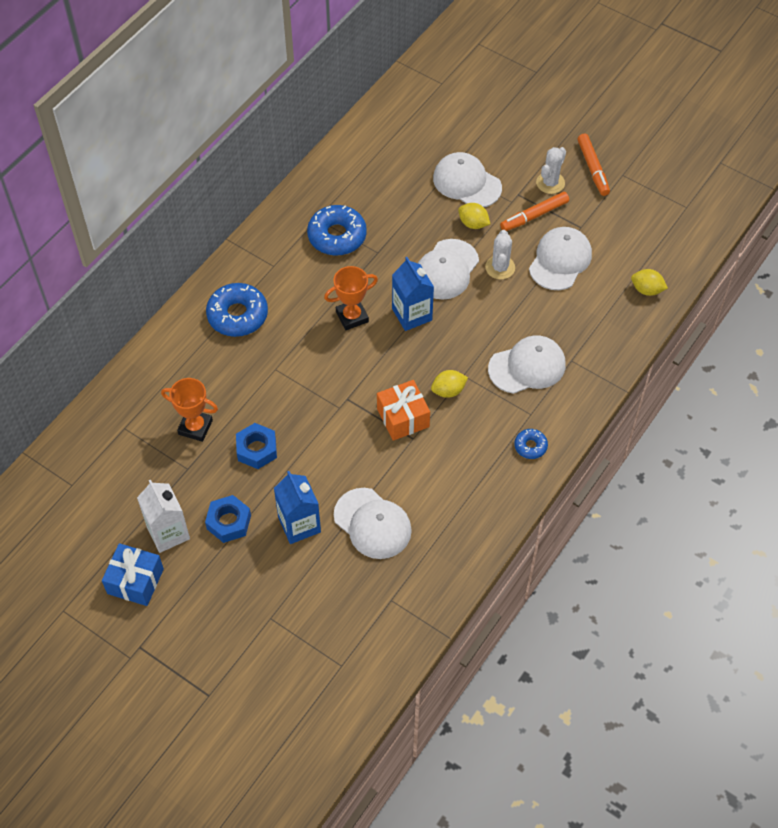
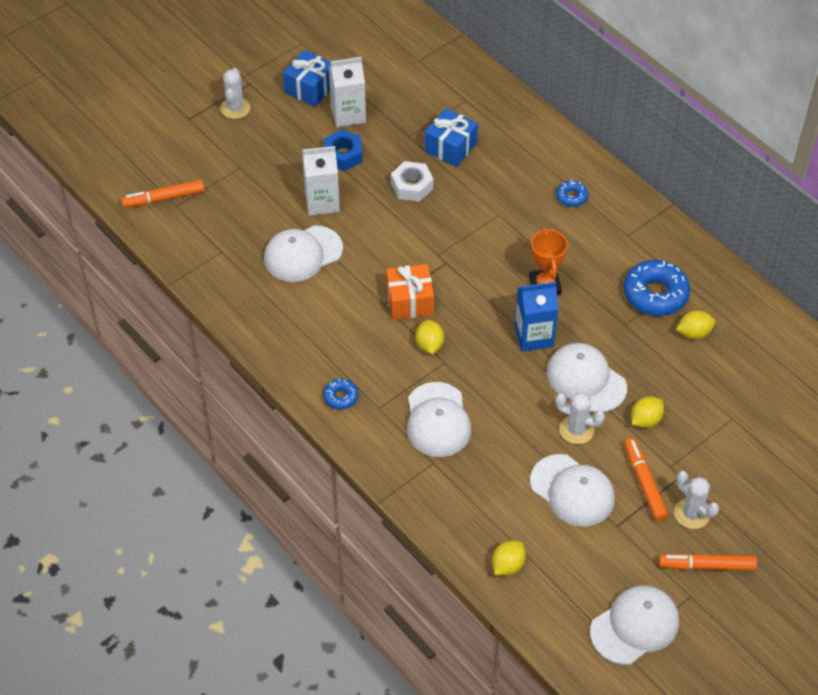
camera: 105 degrees right, 5 degrees down
(182, 650) = (235, 108): none -> white cactus
(195, 427) = (450, 147): orange trophy -> blue gift
(237, 315) = (571, 197): blue donut -> blue donut, size x0.51
(257, 449) = (412, 186): blue nut -> white nut
(299, 524) = (322, 202): blue carton -> white carton
(335, 681) = (164, 198): none -> orange marker
(371, 204) = (694, 333): none -> yellow lemon
(467, 183) = (708, 429): white cap -> white cap (635, 626)

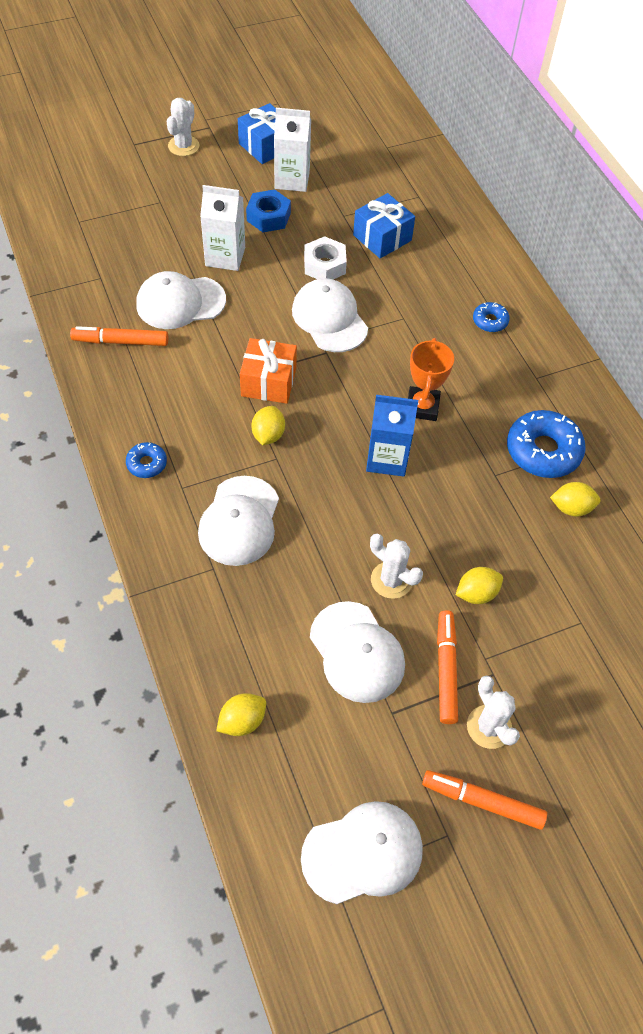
camera: 15 degrees right, 5 degrees up
(164, 198) = (71, 212): orange marker -> orange marker (121, 342)
(586, 380) = (426, 525): white cap -> white cap (329, 318)

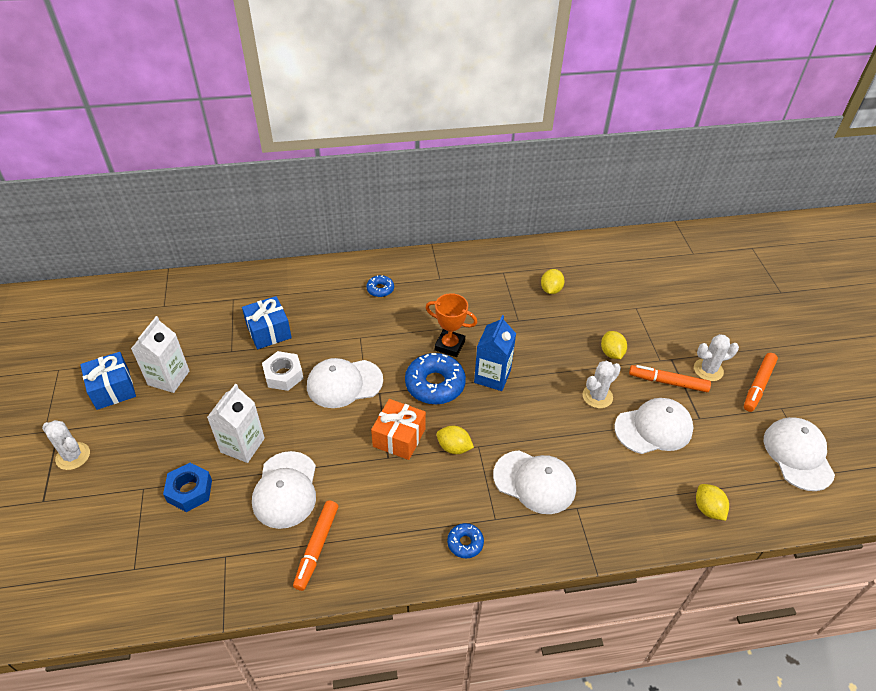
camera: 75 degrees left, 10 degrees down
(268, 217) = (207, 404): blue nut -> blue nut (190, 491)
(543, 451) = (503, 291): blue donut -> blue donut (435, 384)

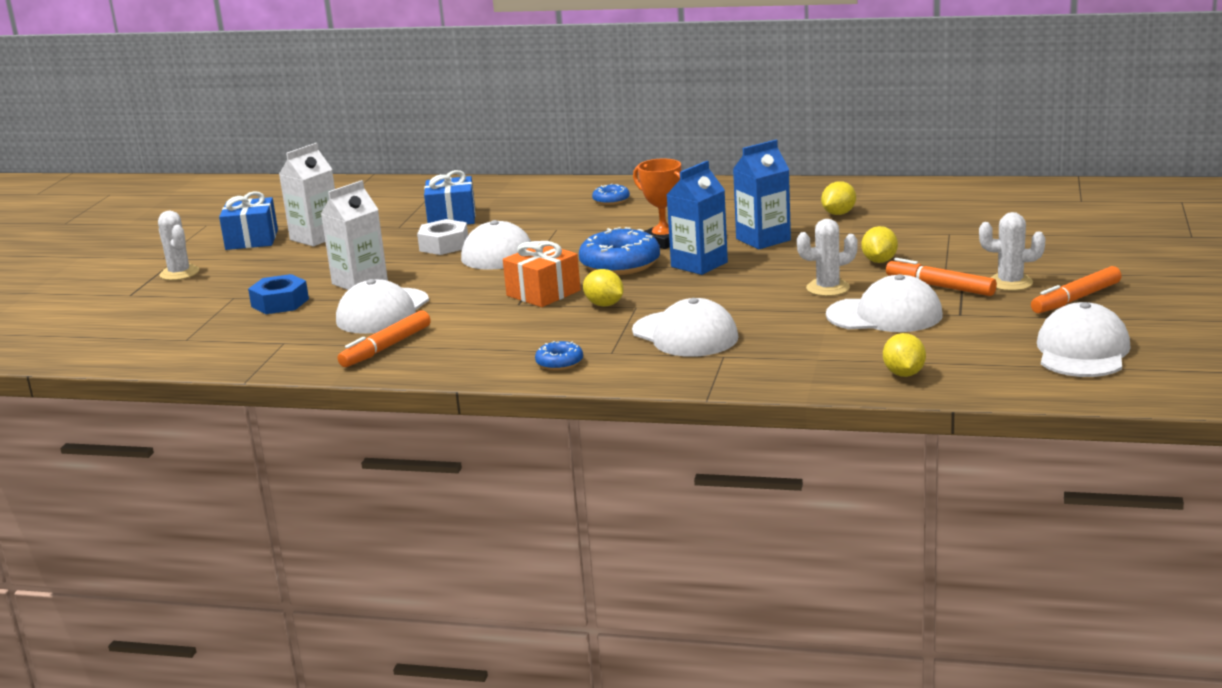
camera: 25 degrees right, 25 degrees down
(518, 333) = (763, 239): none -> blue carton

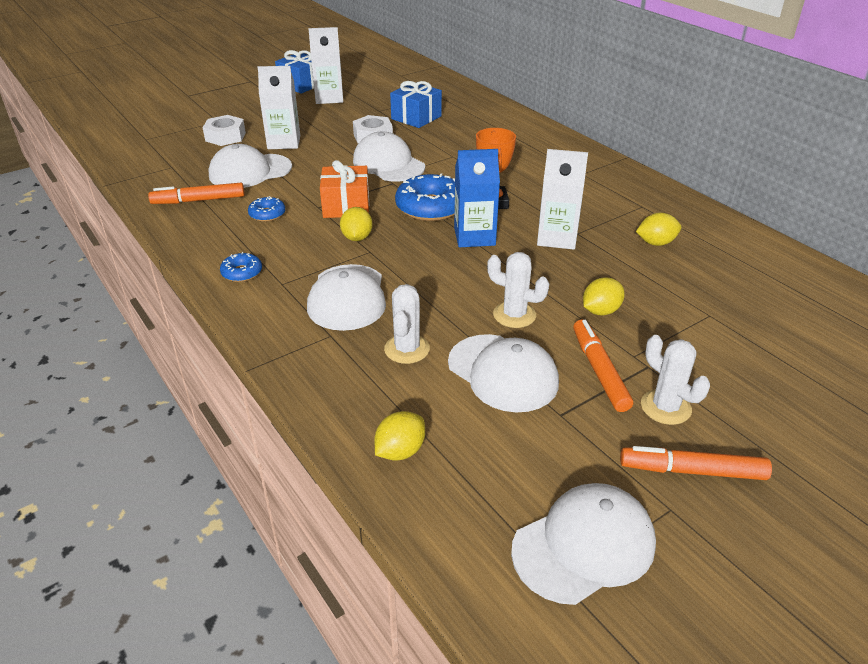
camera: 40 degrees right, 15 degrees up
(179, 273) = (231, 92): white cactus -> white cactus (407, 349)
(280, 303) = (225, 137): blue nut -> white nut
(611, 200) = (526, 149): blue donut -> blue donut (267, 214)
(763, 239) = (557, 238): blue carton -> white carton

